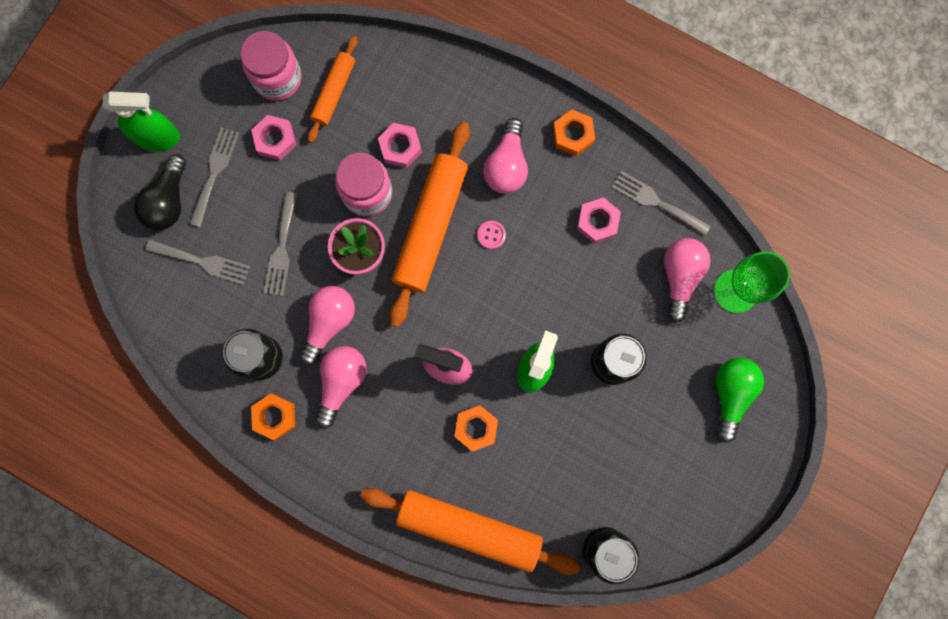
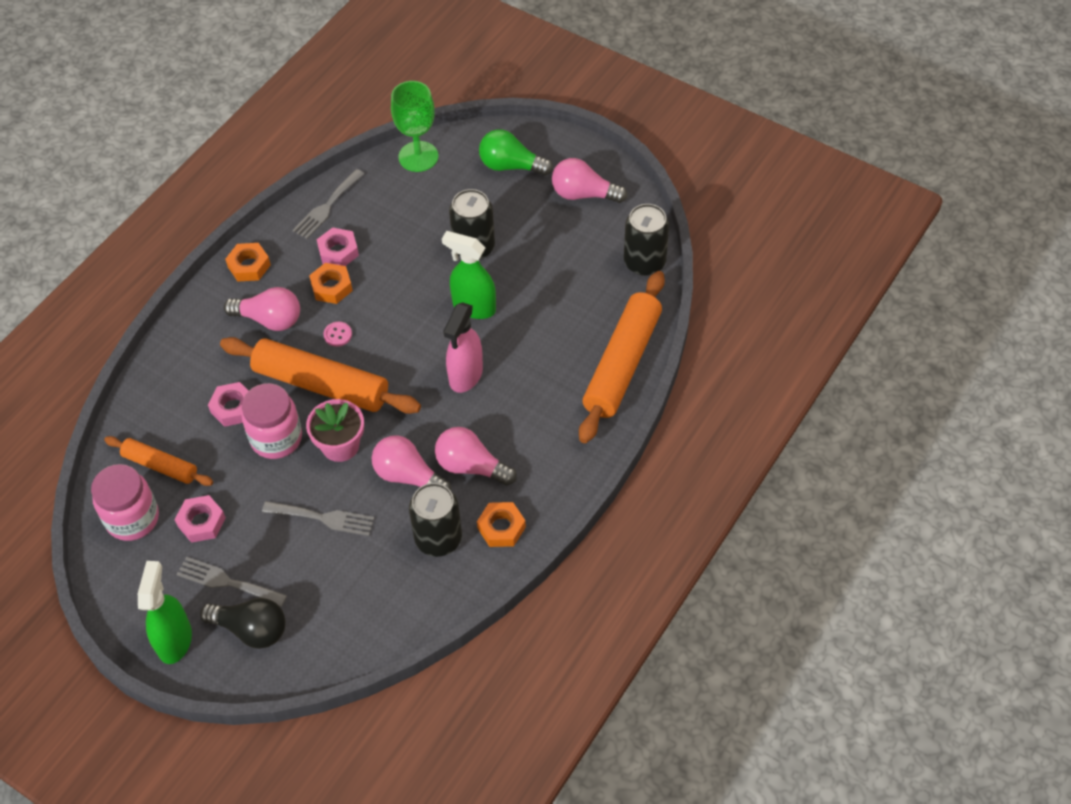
camera: 85 degrees left, 25 degrees down
(203, 262) = (326, 595): grey fork -> none
(476, 428) = (526, 355): orange nut -> orange nut (331, 287)
(680, 276) = (399, 194): pink light bulb -> pink light bulb (583, 194)

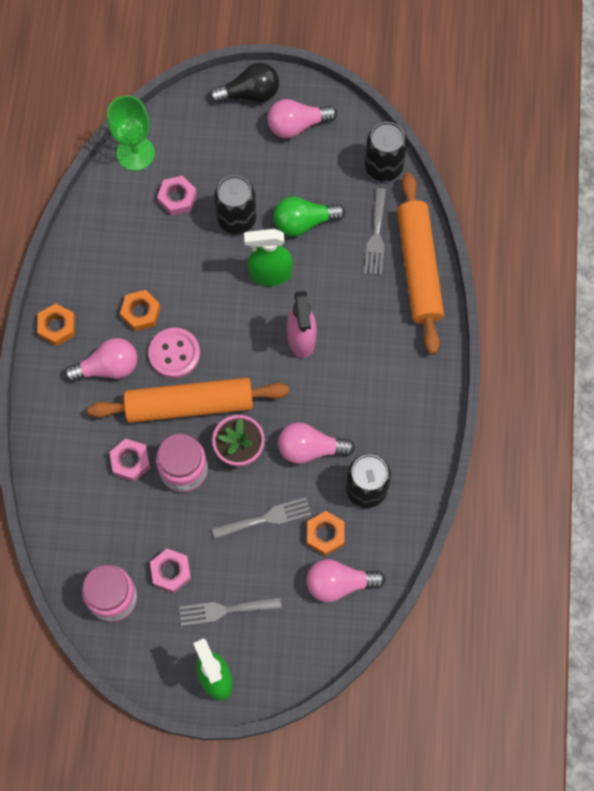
camera: 30 degrees left, 15 degrees up
(160, 466) = (104, 542): orange rolling pin -> none
(251, 629) = (269, 638): black light bulb -> black light bulb (250, 93)
(327, 207) = (87, 239): grey fork -> grey fork (376, 236)
(338, 251) = (125, 276): pink nut -> pink nut (177, 198)
(338, 335) = (174, 354): pink button -> pink button, size x1.97
(471, 466) = (354, 416): pink light bulb -> pink light bulb (339, 583)
(501, 528) = (408, 455): orange nut -> orange nut (325, 534)
(511, 166) = (220, 126): green light bulb -> green light bulb (303, 222)

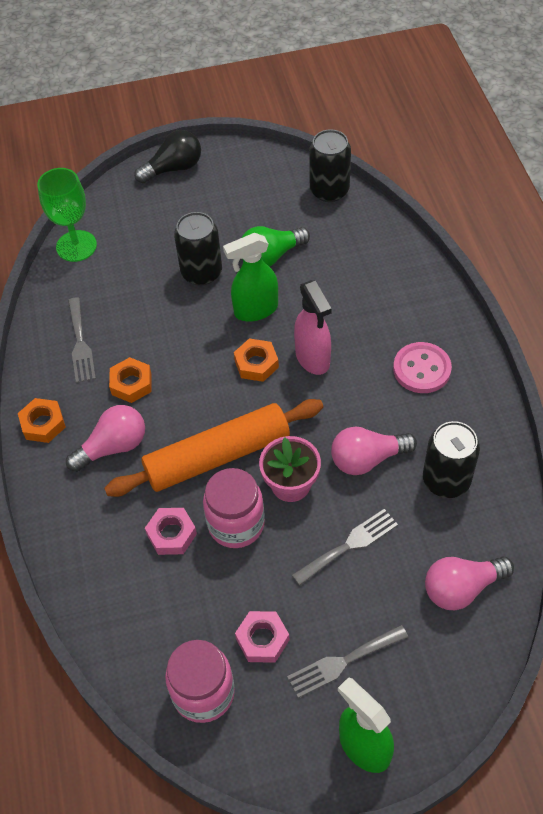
camera: 15 degrees left, 15 degrees down
(174, 354) = (182, 412): pink button -> pink button (421, 369)
(177, 198) = (133, 271): pink nut -> none
(297, 125) = (230, 181): pink light bulb -> none
(325, 534) = (422, 541): orange nut -> orange nut (256, 364)
(376, 236) = (348, 248): grey fork -> grey fork (80, 344)
(419, 268) = (403, 262): orange rolling pin -> none

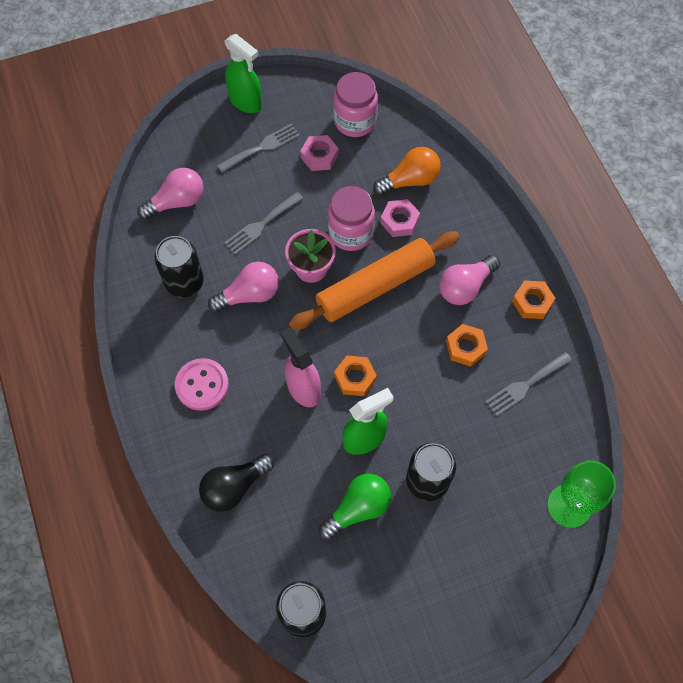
camera: 170 degrees right, 10 degrees up
(80, 344) = (525, 385): grey fork -> grey fork turned 105 degrees counterclockwise
(145, 590) = (410, 180): none -> orange light bulb
(173, 168) = (492, 636): black light bulb -> black light bulb (234, 487)

